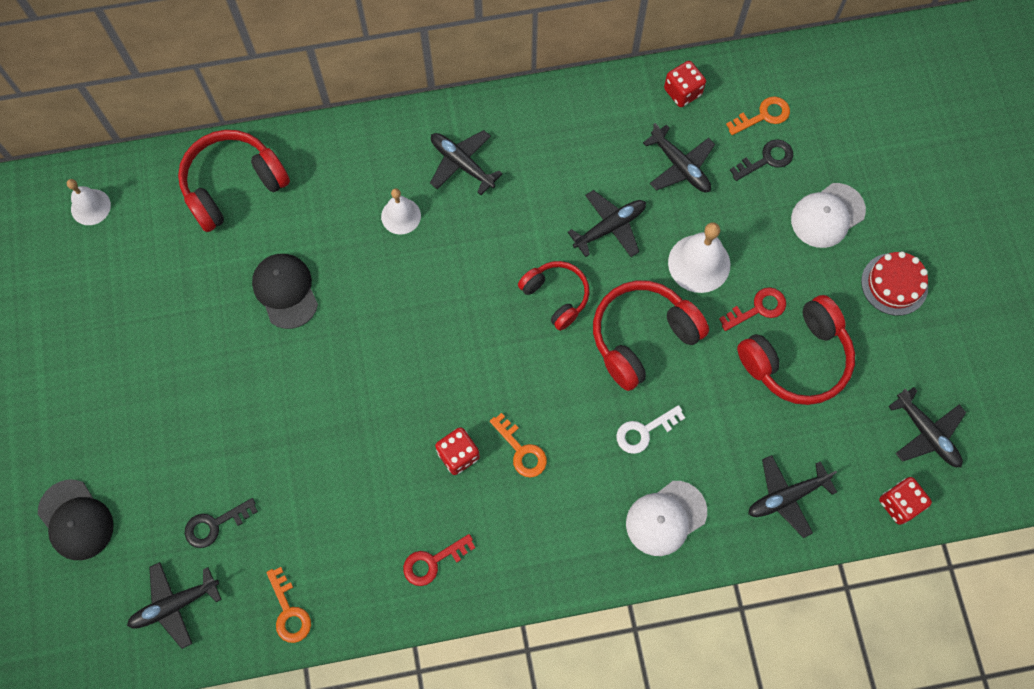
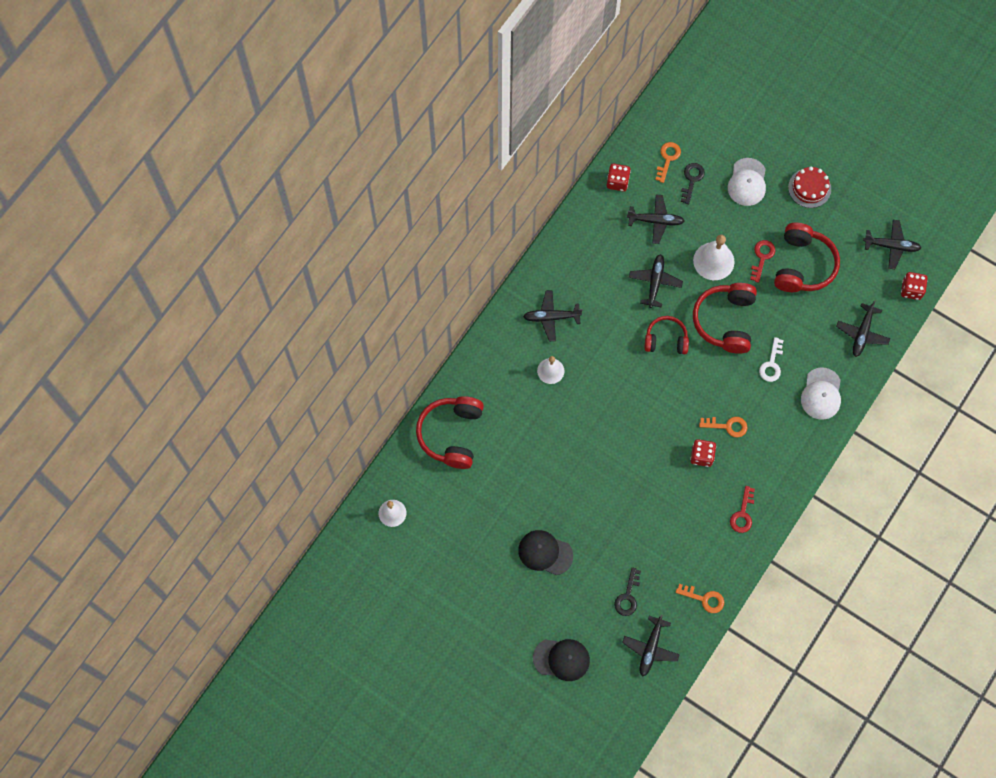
camera: 45 degrees left, 0 degrees up
(285, 291) = (536, 460): black cap -> black cap (545, 553)

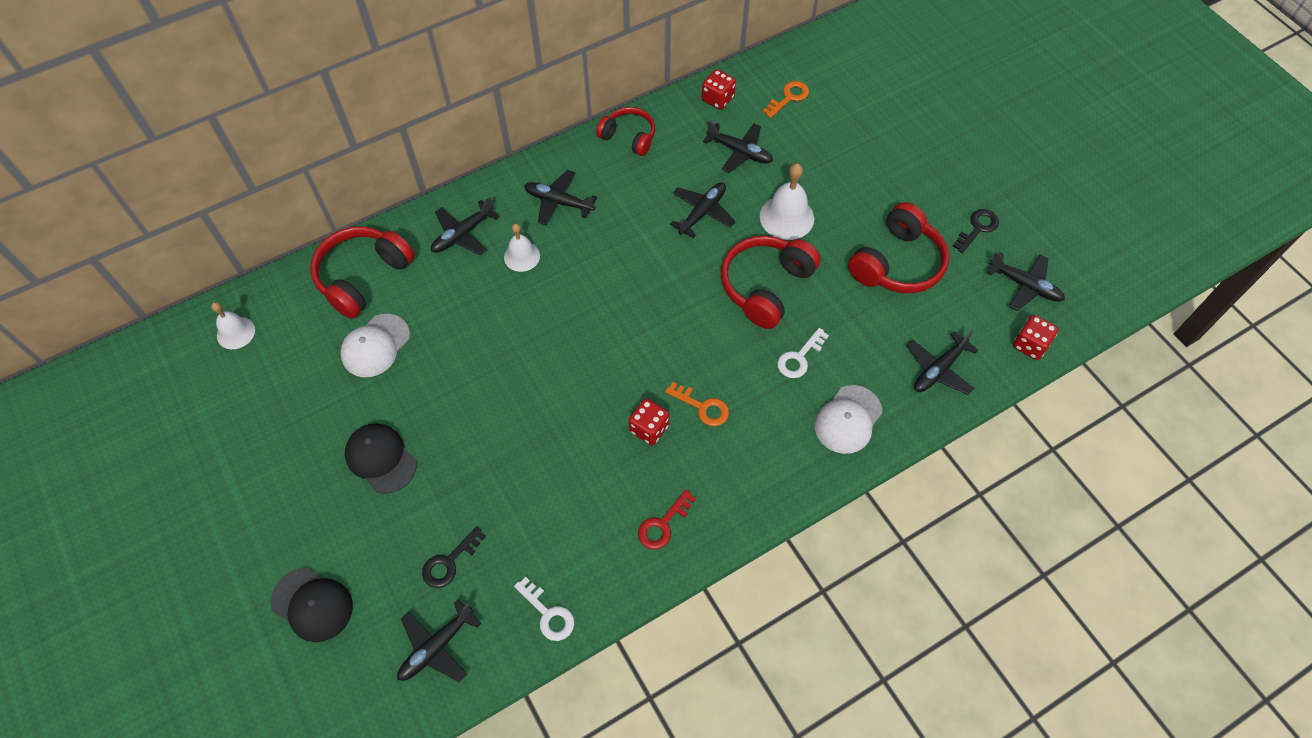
camera: 25 degrees right, 10 degrees down
(500, 372) = (462, 234): none -> black plane
(666, 339) = (680, 277): red headphones -> red headphones (629, 137)
(692, 180) = (806, 127): black key -> black key (978, 228)
(704, 599) = (548, 614): orange key -> white key
(747, 182) = (871, 153): white cap -> white cap (375, 346)
(762, 257) = (849, 236): red key -> none
(809, 188) = (946, 186): red cake -> none

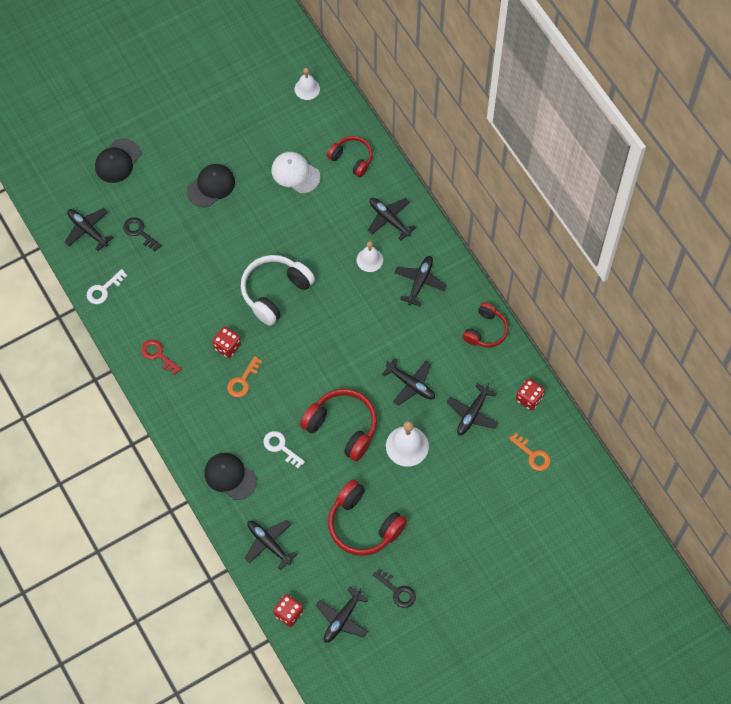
camera: 90 degrees right, 5 degrees up
(363, 277) = (352, 159): red headphones -> red headphones, size x0.63
(564, 369) = (275, 292): none -> white headphones
(848, 419) = (230, 476): white cap -> black cap

